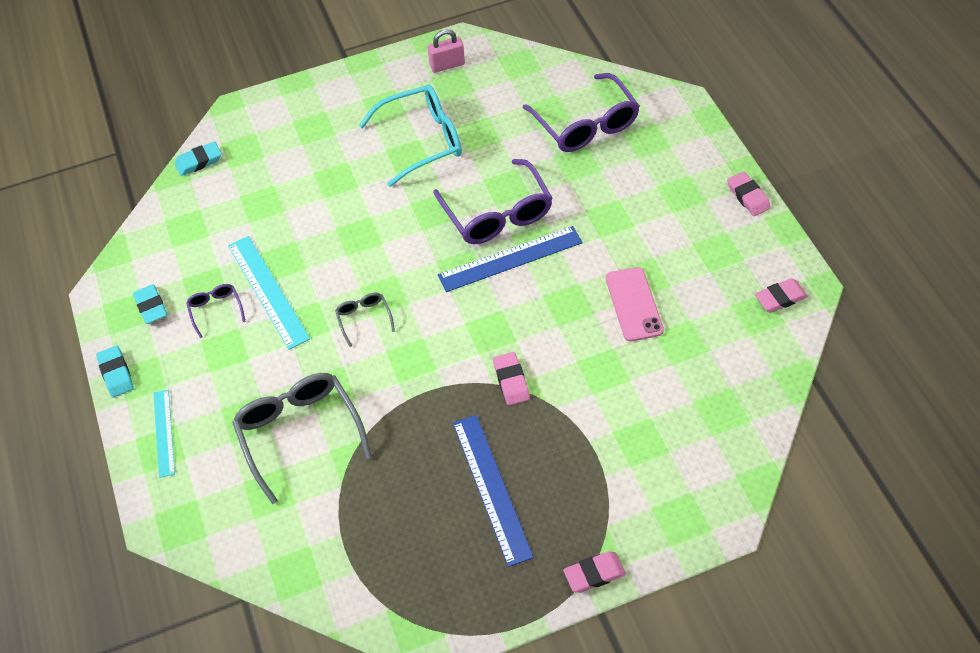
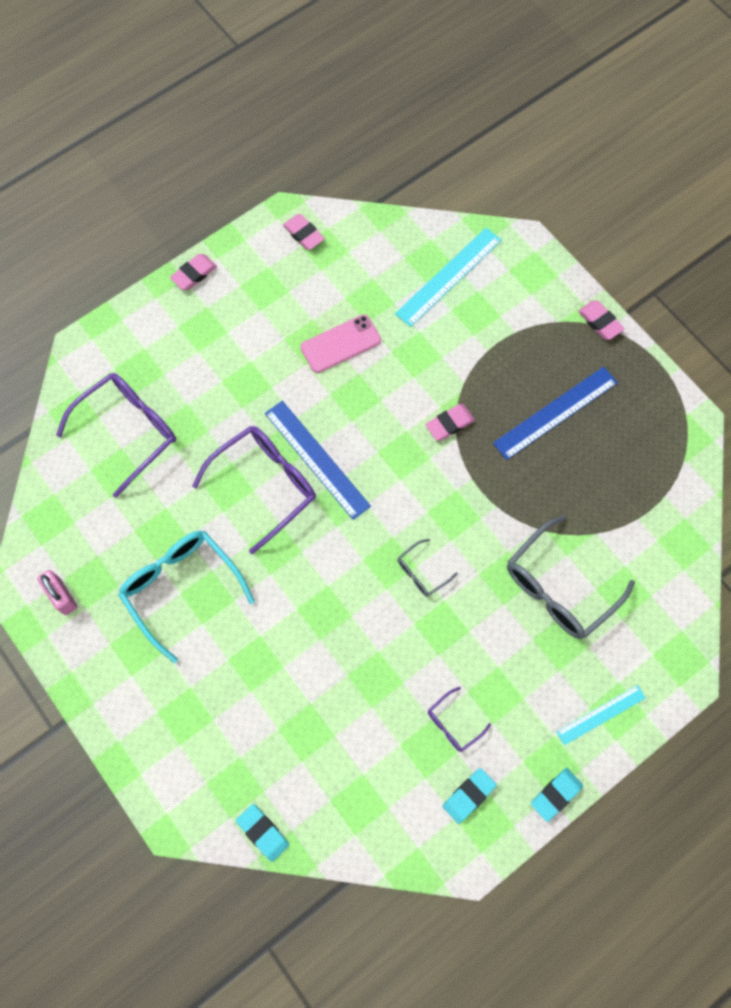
camera: 110 degrees left, 15 degrees up
(268, 291) = (416, 679): turquoise ruler -> turquoise ruler (448, 276)

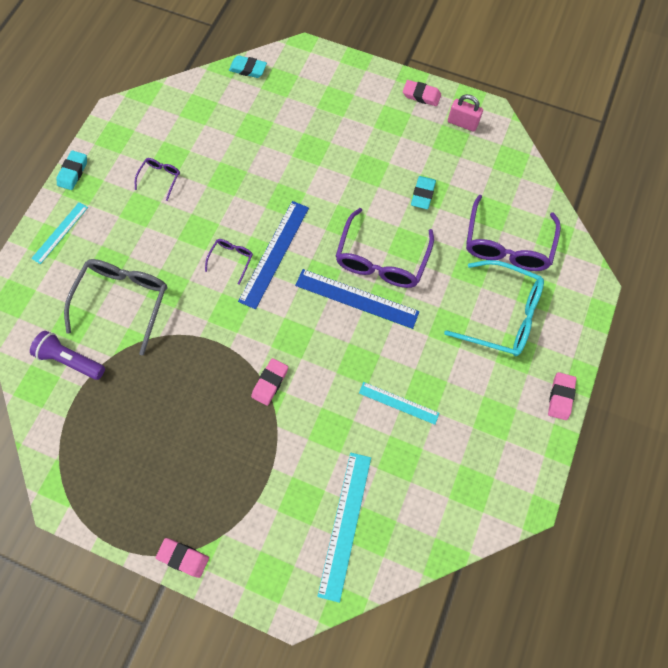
camera: 150 degrees right, 0 degrees up
(181, 588) = (390, 166): turquoise glasses -> turquoise glasses (502, 315)
(303, 234) = (499, 492): pink eraser -> pink eraser (421, 95)
(340, 344) = (398, 403): pink phone -> turquoise ruler
(421, 572) = (231, 259): grey glasses -> purple glasses
(468, 795) = (130, 145): turquoise eraser -> turquoise eraser (423, 194)
(555, 413) = (186, 441): blue ruler -> blue ruler (274, 253)
(639, 552) = (71, 360): none -> purple flashlight

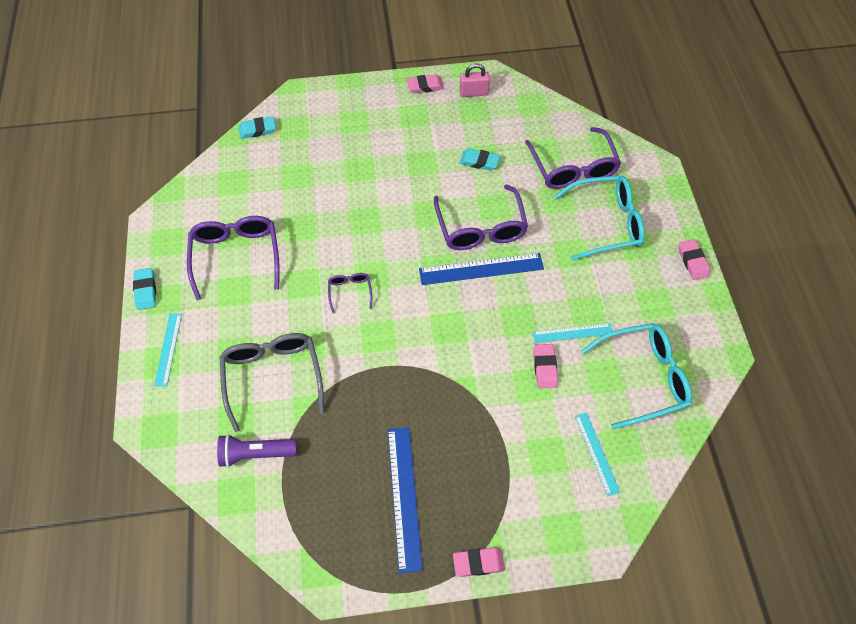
camera: 30 degrees left, 10 degrees down
(160, 178) = (236, 256): purple glasses -> purple glasses, size x2.10
(270, 382) = (454, 374): pink eraser -> pink eraser (544, 367)
(274, 253) = (385, 268): blue ruler -> blue ruler (404, 497)
(345, 524) = (596, 453): turquoise ruler -> turquoise ruler, size x0.61
(423, 194) = (479, 161): turquoise eraser -> turquoise eraser turned 60 degrees counterclockwise
(435, 481) = (643, 377): none -> turquoise glasses

